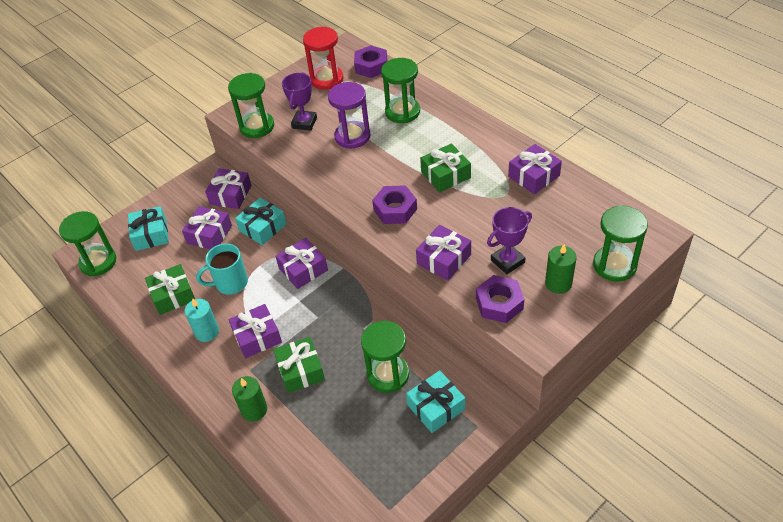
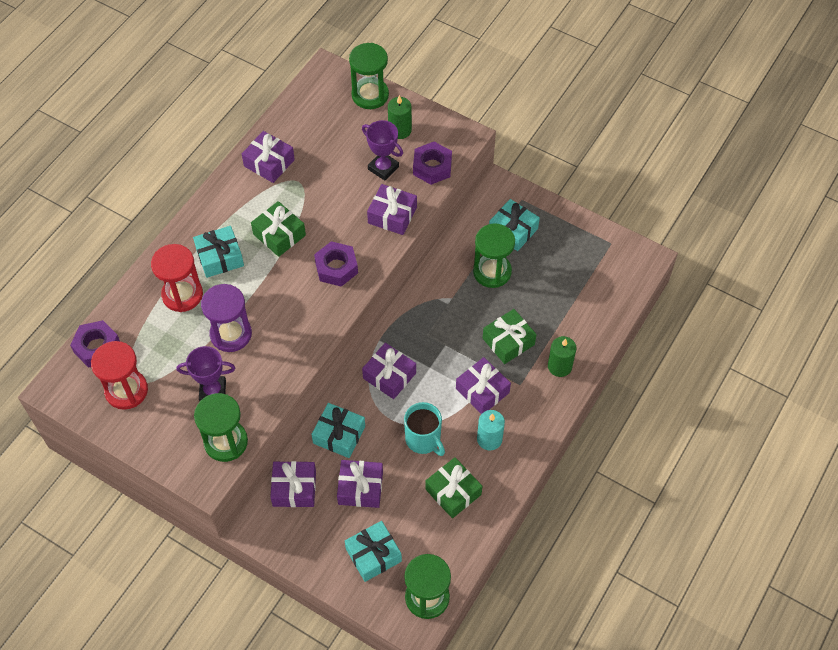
camera: 110 degrees left, 10 degrees up
(402, 112) = (182, 294): green hourglass -> red hourglass
(433, 136) = (220, 257): none -> turquoise gift

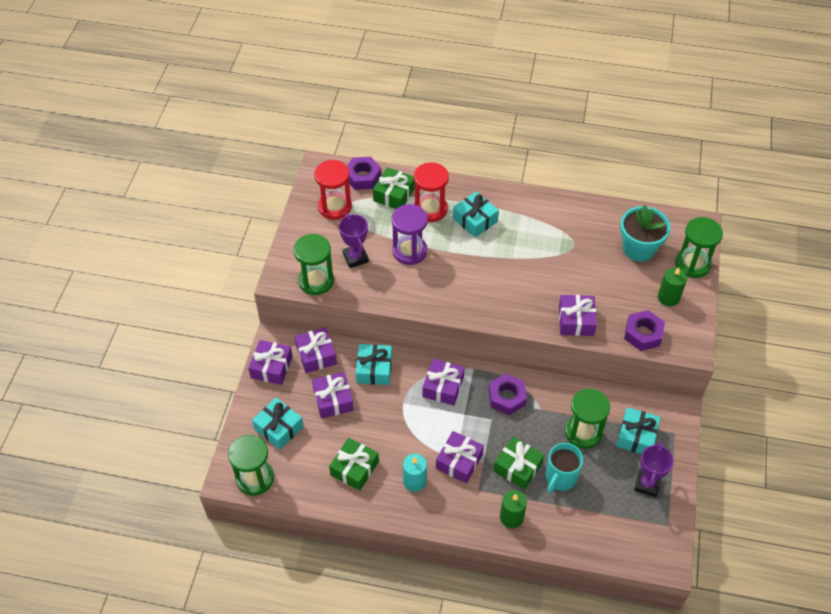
camera: 70 degrees right, 5 degrees down
(269, 163) = (581, 219): purple gift -> purple gift (271, 367)
(279, 235) = (515, 250): green gift -> green gift (394, 195)
(330, 130) = (638, 249): none -> turquoise flower pot
(336, 268) = (503, 298): purple nut -> purple nut (507, 397)
(383, 168) = (621, 298): purple trophy -> purple trophy (647, 484)
(424, 440) = (394, 431): turquoise mug -> turquoise mug (560, 478)

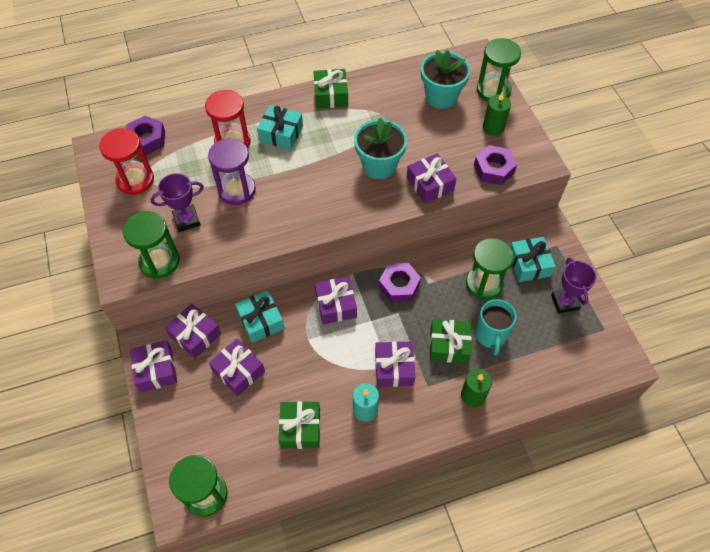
camera: 30 degrees left, 5 degrees up
(279, 428) = (200, 428): turquoise gift -> none
(355, 258) = (186, 220): purple trophy -> purple trophy turned 60 degrees counterclockwise
(394, 195) = (188, 143): green gift -> green gift (331, 95)
(542, 285) = (379, 165): none -> turquoise flower pot

